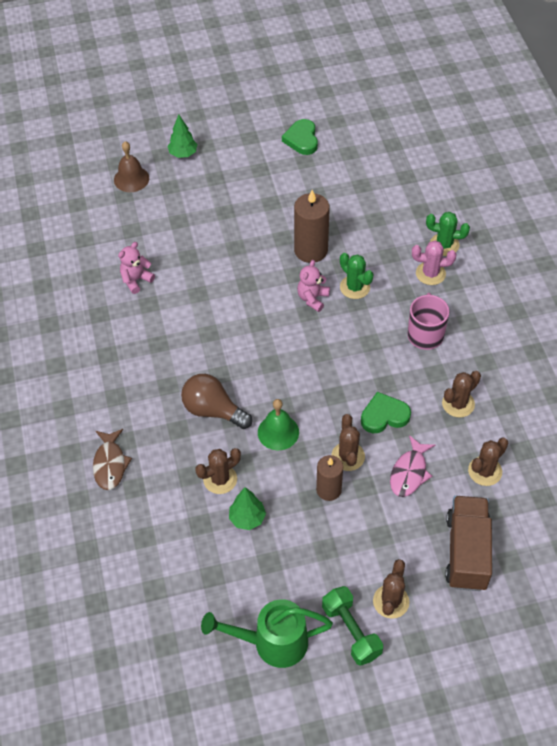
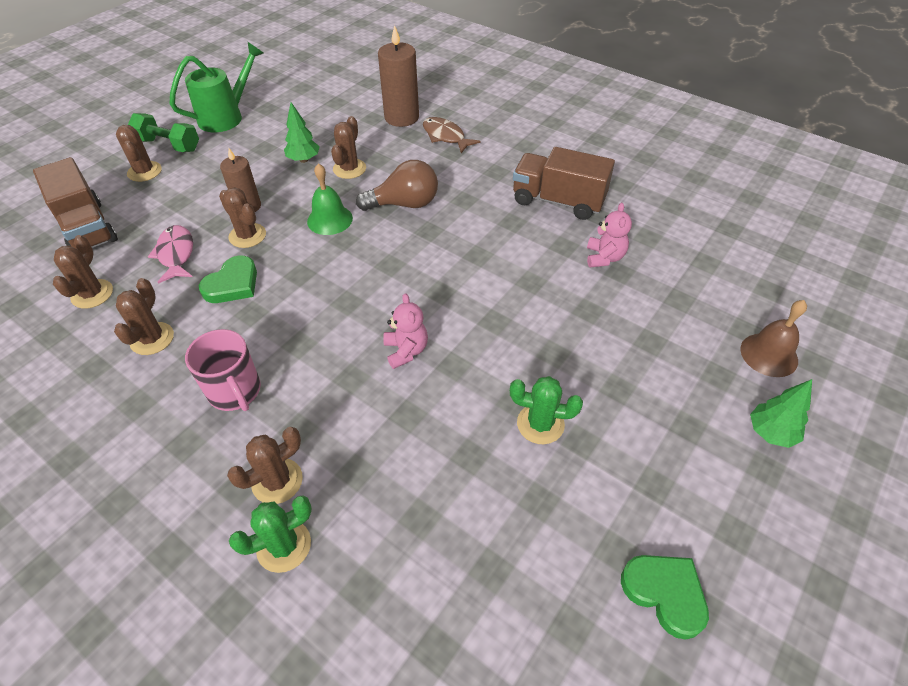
camera: 140 degrees right, 5 degrees down
(108, 339) = (558, 201): none -> brown truck
(311, 250) = (464, 408): brown candle -> brown candle (401, 117)
(355, 287) = (367, 395): green cactus -> green cactus (540, 424)
(430, 273) = (277, 481): pink cactus -> brown cactus

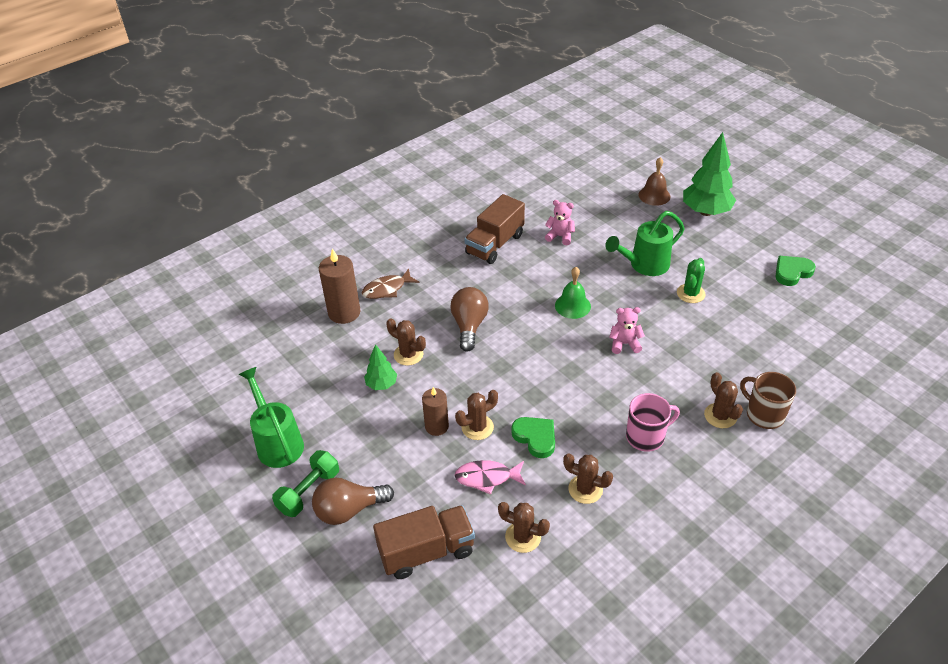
camera: 75 degrees left, 5 degrees down
(144, 172) = (349, 510): brown cactus -> brown light bulb
(284, 546) = (764, 414): green cactus -> brown mug
(330, 219) = (473, 372): green bell -> green bell (572, 305)
(584, 358) = (644, 265): none -> green watering can
(771, 433) = (706, 211): green tree -> green tree, size x1.88

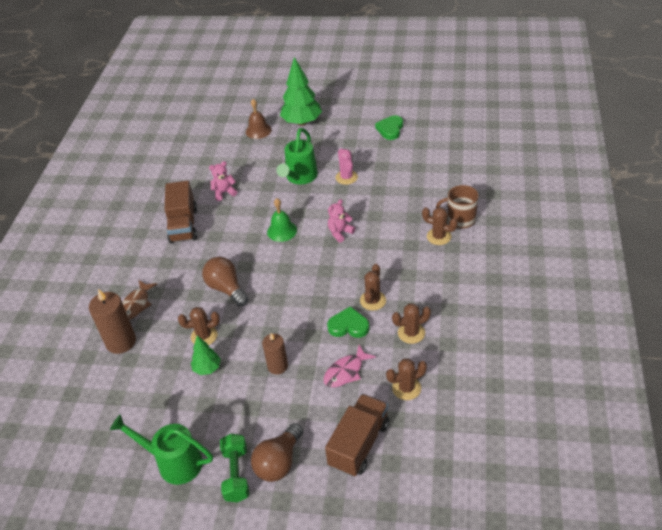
camera: 40 degrees left, 0 degrees up
(477, 427) = (305, 347): brown cactus -> brown cactus (373, 300)
(646, 436) = (412, 277): pink mug -> none
(690, 293) = (346, 177): green cactus -> pink cactus

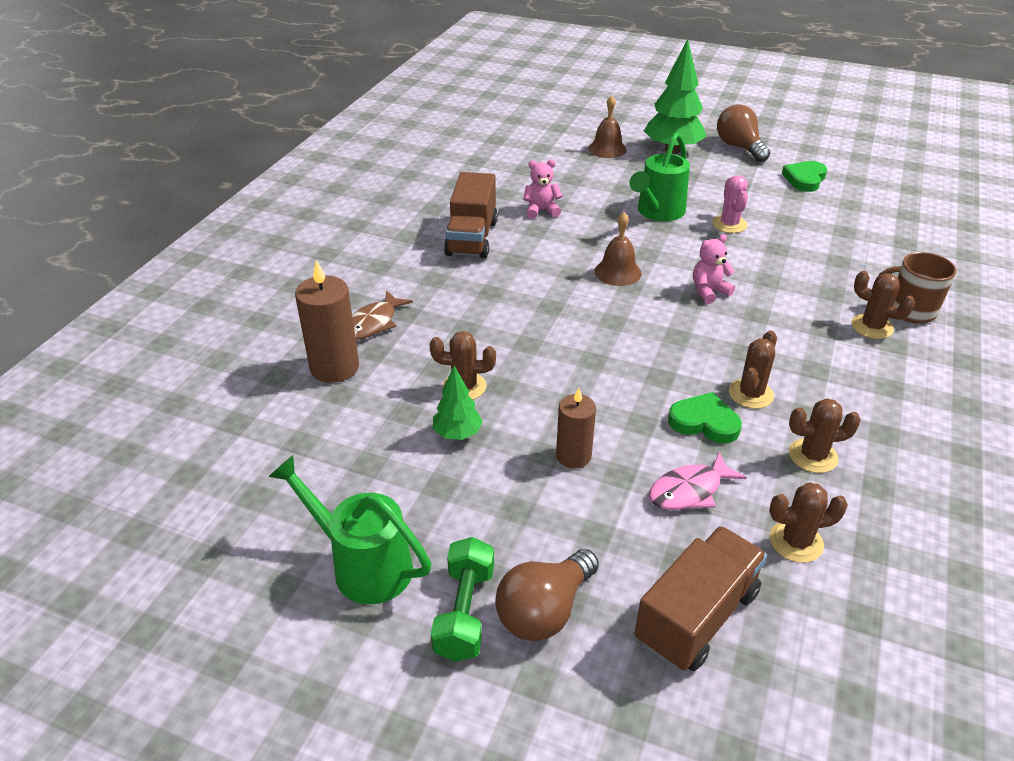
camera: 10 degrees right, 5 degrees down
(226, 288) = (515, 330): brown light bulb -> brown light bulb (739, 147)
(282, 231) = (617, 272): green bell -> brown bell

